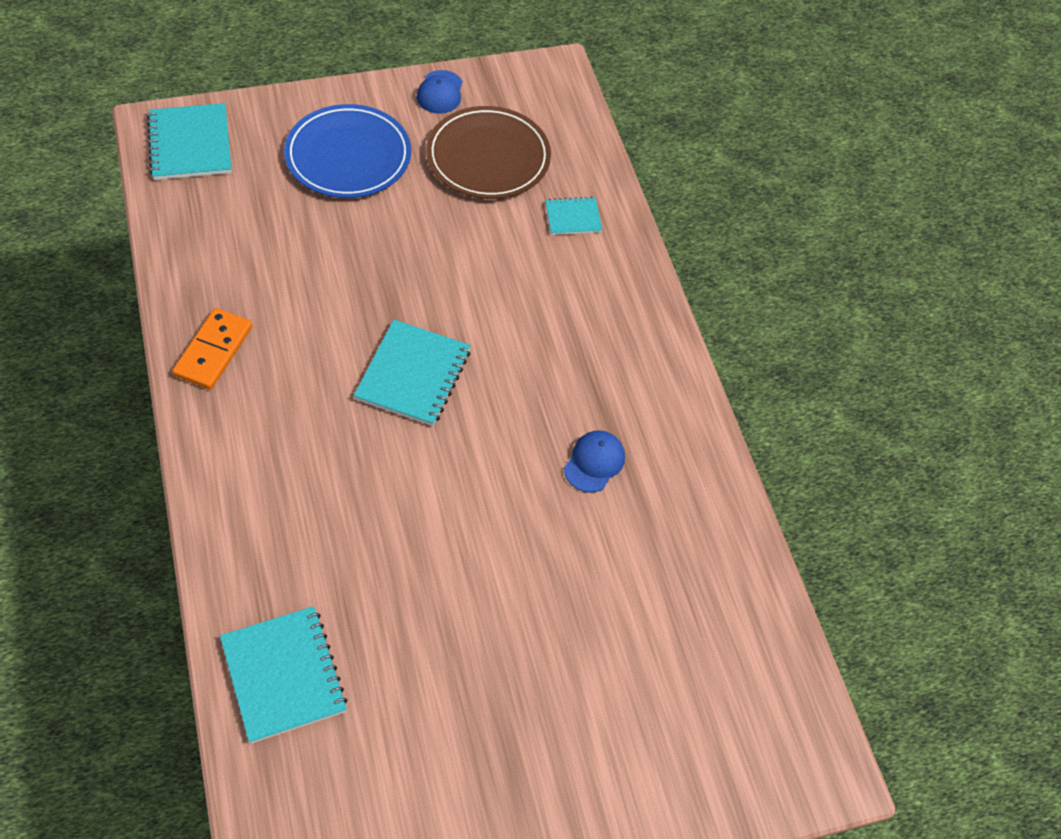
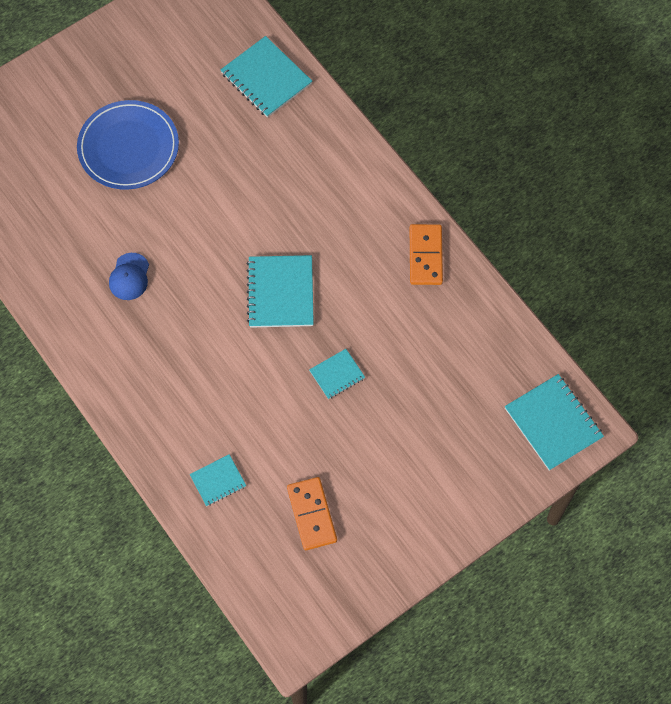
camera: 165 degrees right, 10 degrees up
(348, 156) = (425, 466): blue plate -> blue plate (128, 147)
(393, 267) = (337, 374): none -> turquoise notebook
(440, 92) = (384, 570): blue cap -> none
(488, 157) = (311, 514): brown plate -> orange domino

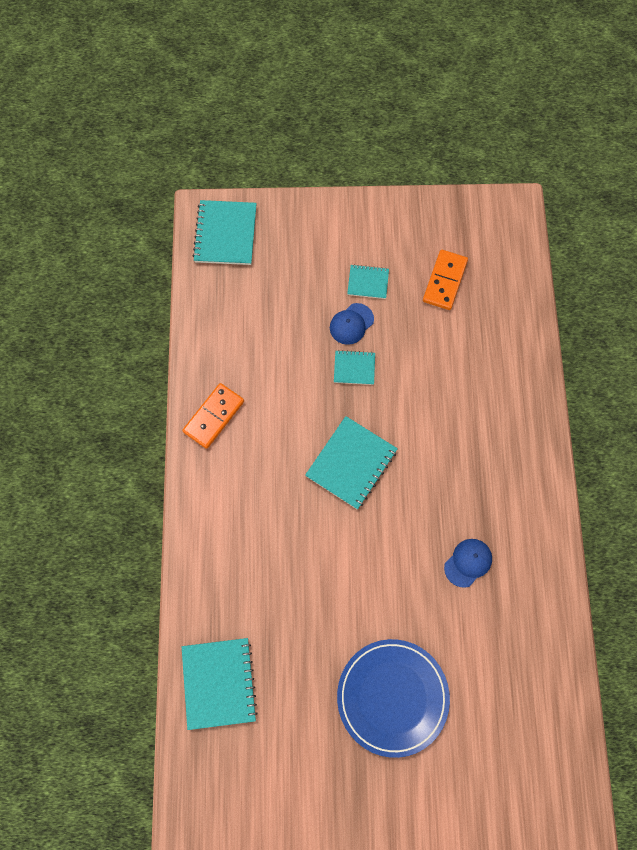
camera: 145 degrees left, 5 degrees up
(218, 481) = (498, 347): turquoise notebook -> turquoise notebook (368, 282)
(369, 413) = (351, 324): none -> blue cap

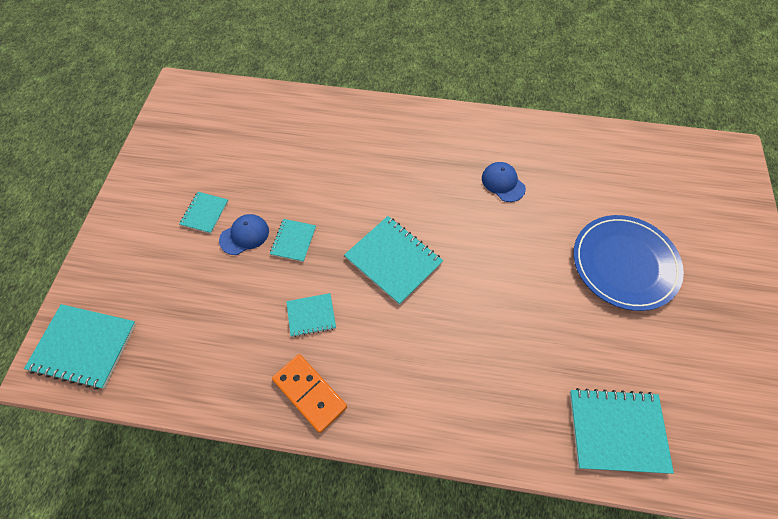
camera: 80 degrees left, 10 degrees down
(282, 402) = (311, 315): none -> turquoise notebook
(351, 324) = (244, 235): blue cap -> blue cap turned 90 degrees counterclockwise
(445, 281) = (229, 151): orange domino -> none

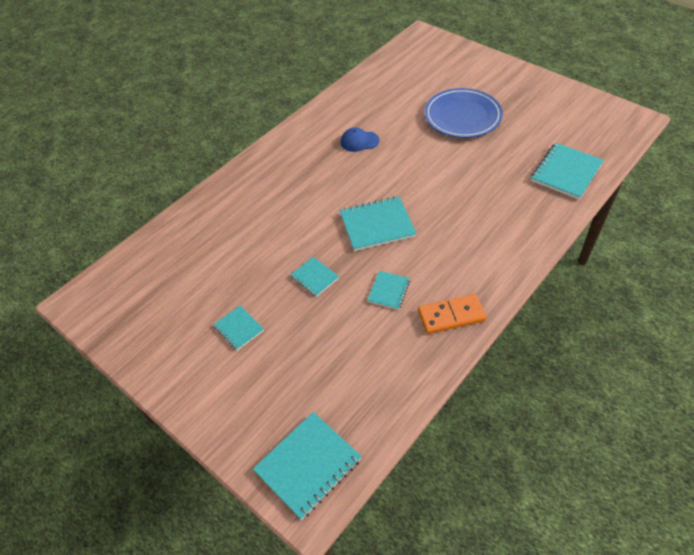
camera: 55 degrees left, 10 degrees down
(244, 235) = (284, 308): blue cap -> none

